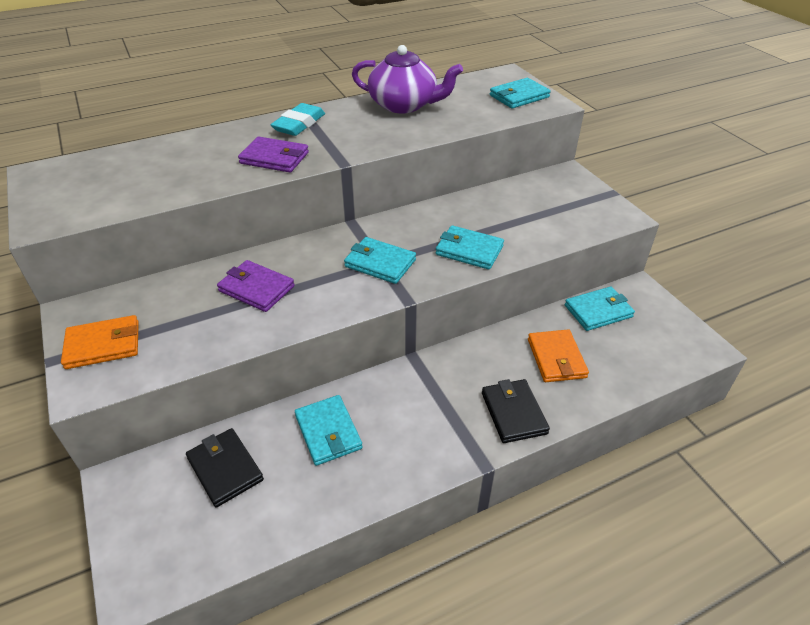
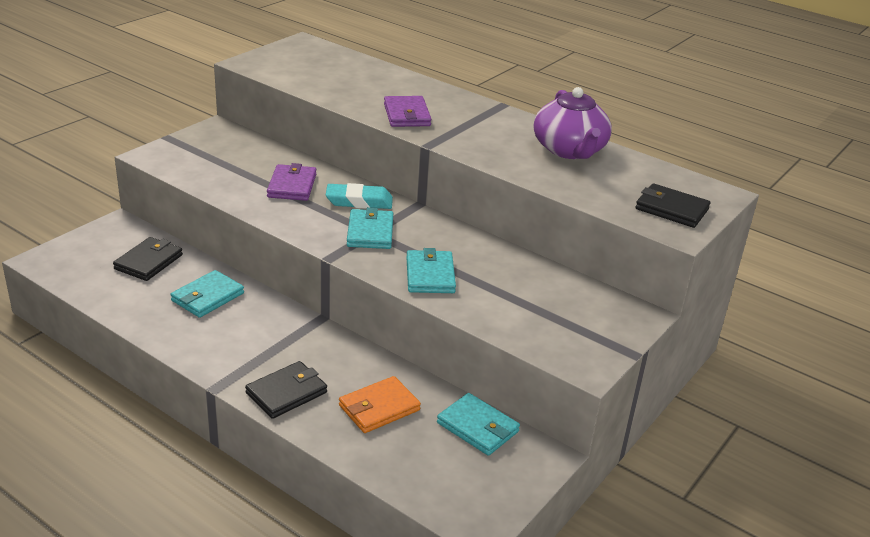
camera: 60 degrees right, 10 degrees down
(103, 345) = (192, 148): orange wallet -> none
(299, 124) = (473, 111): turquoise eraser -> turquoise eraser (359, 201)
(519, 96) = (671, 209): turquoise wallet -> black wallet

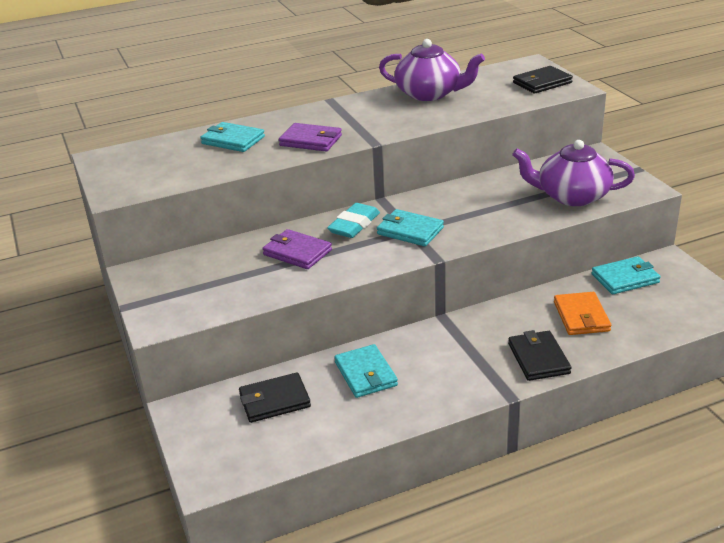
camera: 55 degrees left, 0 degrees up
(148, 262) = (274, 401): black wallet -> black wallet turned 75 degrees counterclockwise
(430, 275) = (494, 219): turquoise wallet -> turquoise wallet (233, 140)
(521, 316) = (572, 196): none -> purple teapot

